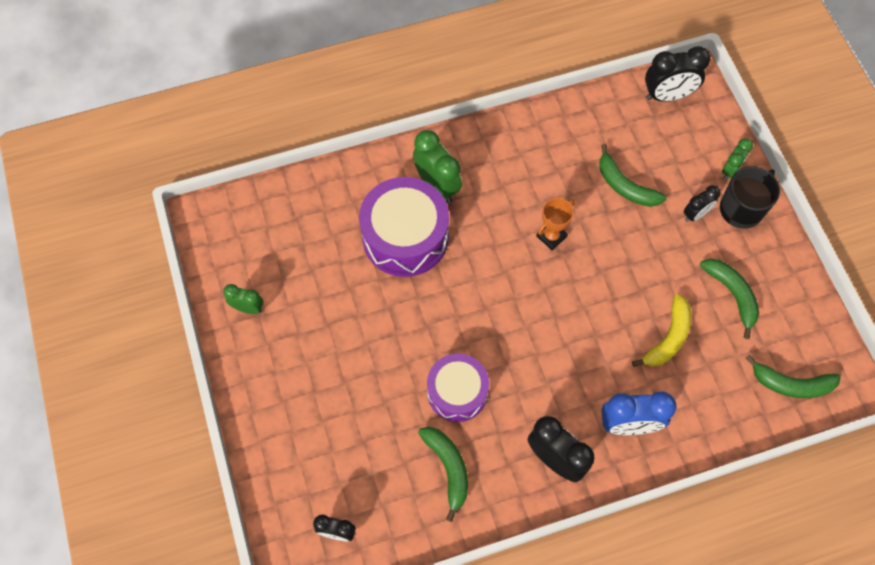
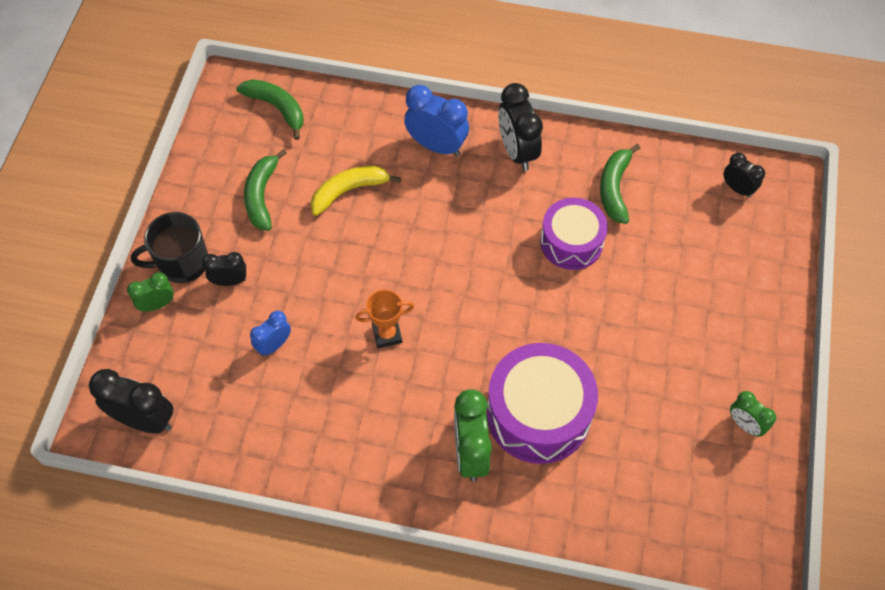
camera: 150 degrees left, 5 degrees down
(625, 186) = (274, 345): green banana -> blue clock

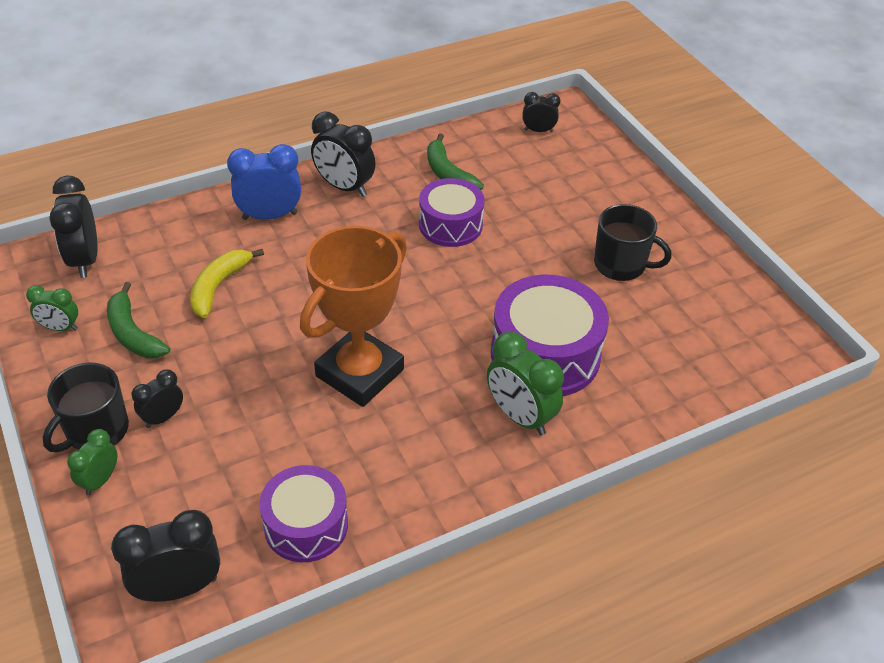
camera: 40 degrees left, 15 degrees down
(254, 432) = (306, 525): none -> purple drum
(274, 345) = (259, 443): blue clock -> none
(277, 108) = (85, 260): green banana -> black clock
(387, 334) = (359, 373): orange trophy -> orange trophy, size x2.21
(681, 372) = (621, 264): none -> black mug
(745, 424) = (699, 271): green clock -> green clock (60, 328)

